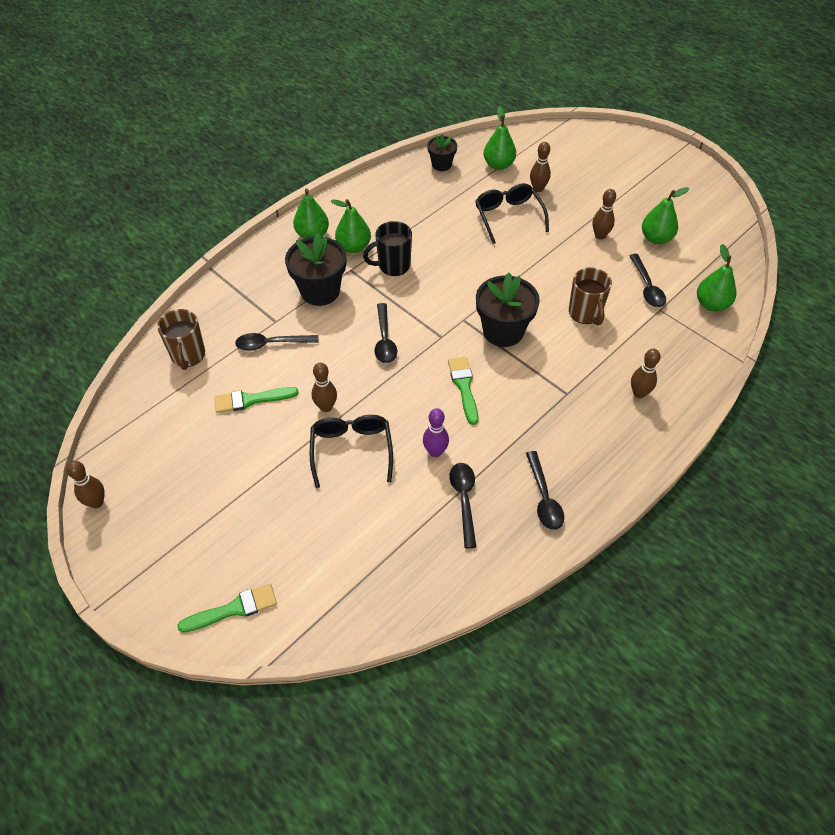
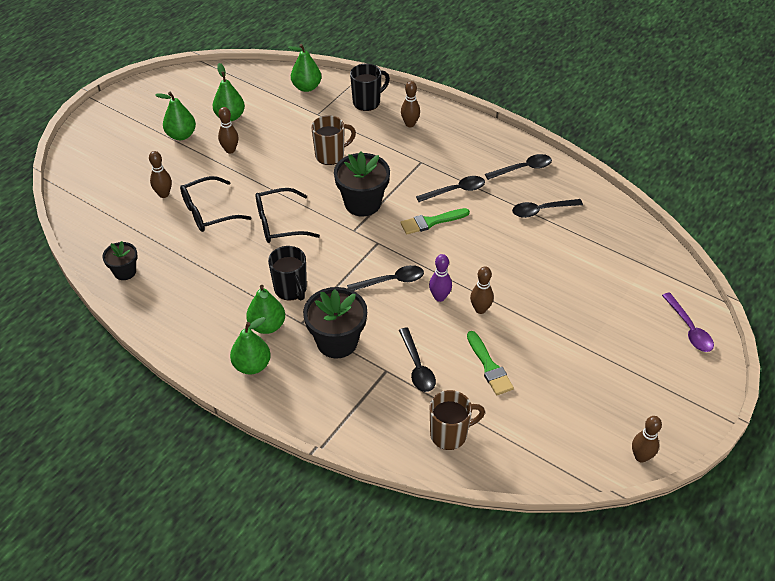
camera: 100 degrees left, 5 degrees down
(234, 609) = (689, 329): green brush -> purple spoon
(351, 450) = (519, 284): black glasses -> black glasses (279, 223)
(435, 451) = (503, 232): purple bowling pin -> purple bowling pin (439, 297)
(498, 165) = (125, 226): green pear -> green pear (181, 135)
(647, 287) = (292, 121): black spoon -> black spoon (455, 191)
(683, 357) = (367, 102): none -> black mug

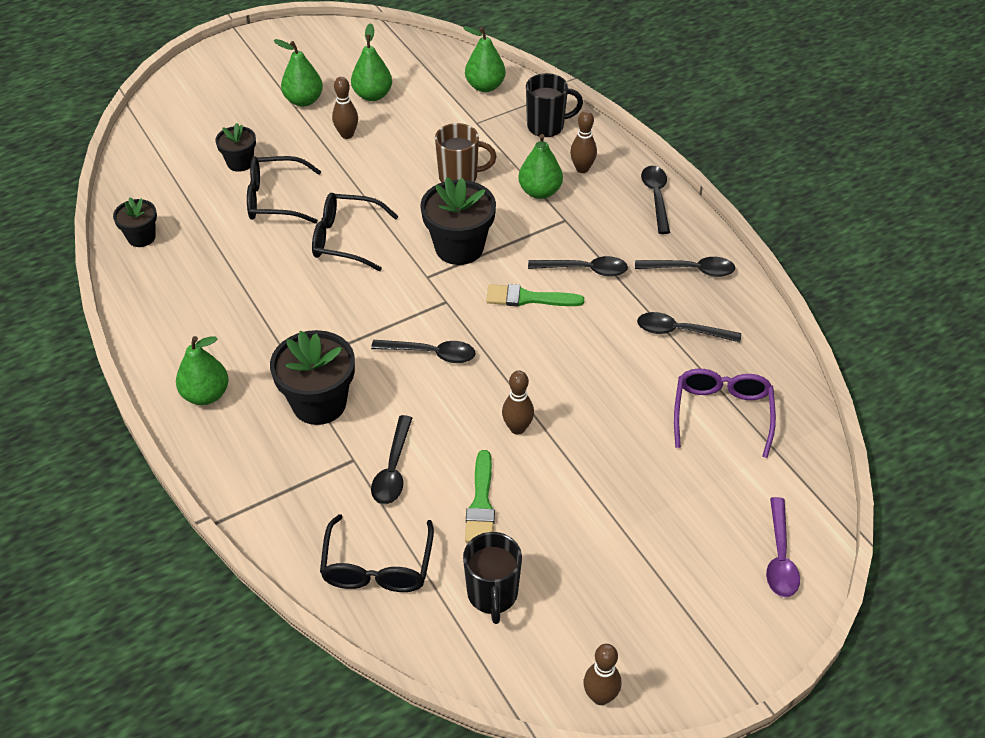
camera: 25 degrees right, 0 degrees up
(164, 194) = (240, 163): brown bowling pin -> black flower pot
(267, 326) = (253, 355): green pear -> green pear (540, 192)
(291, 289) = (307, 322): black mug -> black mug (492, 595)
(439, 297) = (477, 394): purple bowling pin -> none
(450, 434) = (377, 567): brown mug -> black glasses
(470, 128) = (656, 197): none -> black spoon
(599, 253) = (722, 413): none -> purple glasses

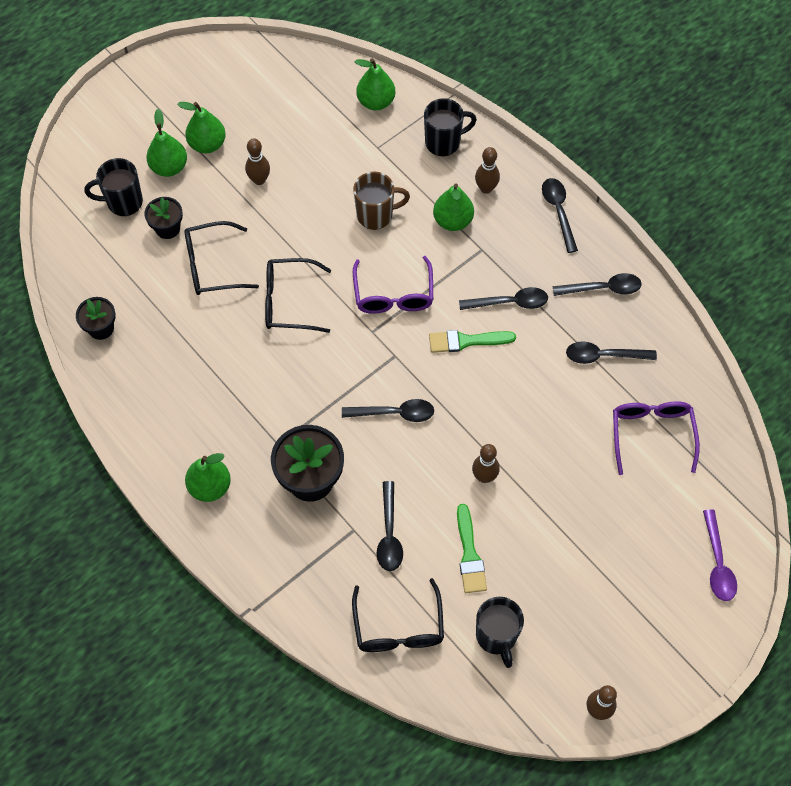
camera: 10 degrees left, 15 degrees up
(203, 136) = (123, 202): none -> black mug
(372, 95) = (271, 128): green pear -> green pear (169, 167)
(459, 247) = (393, 295): black flower pot -> purple glasses

